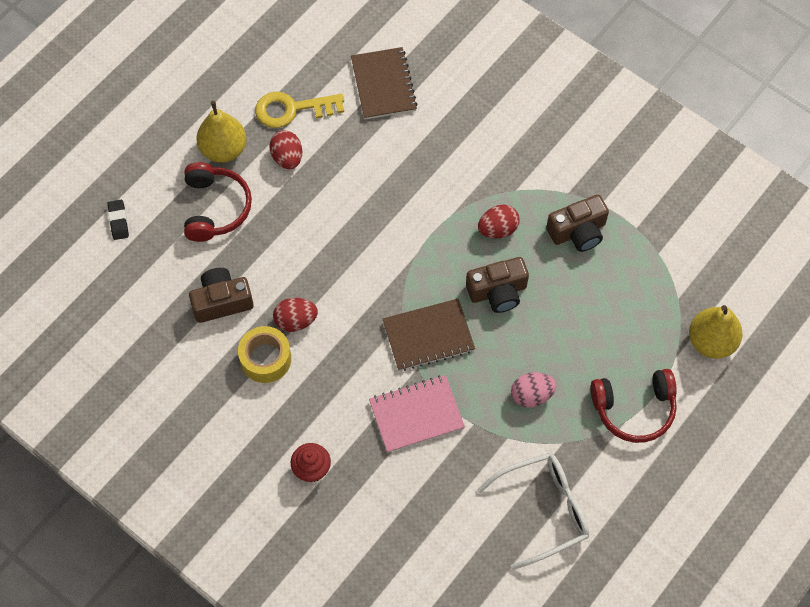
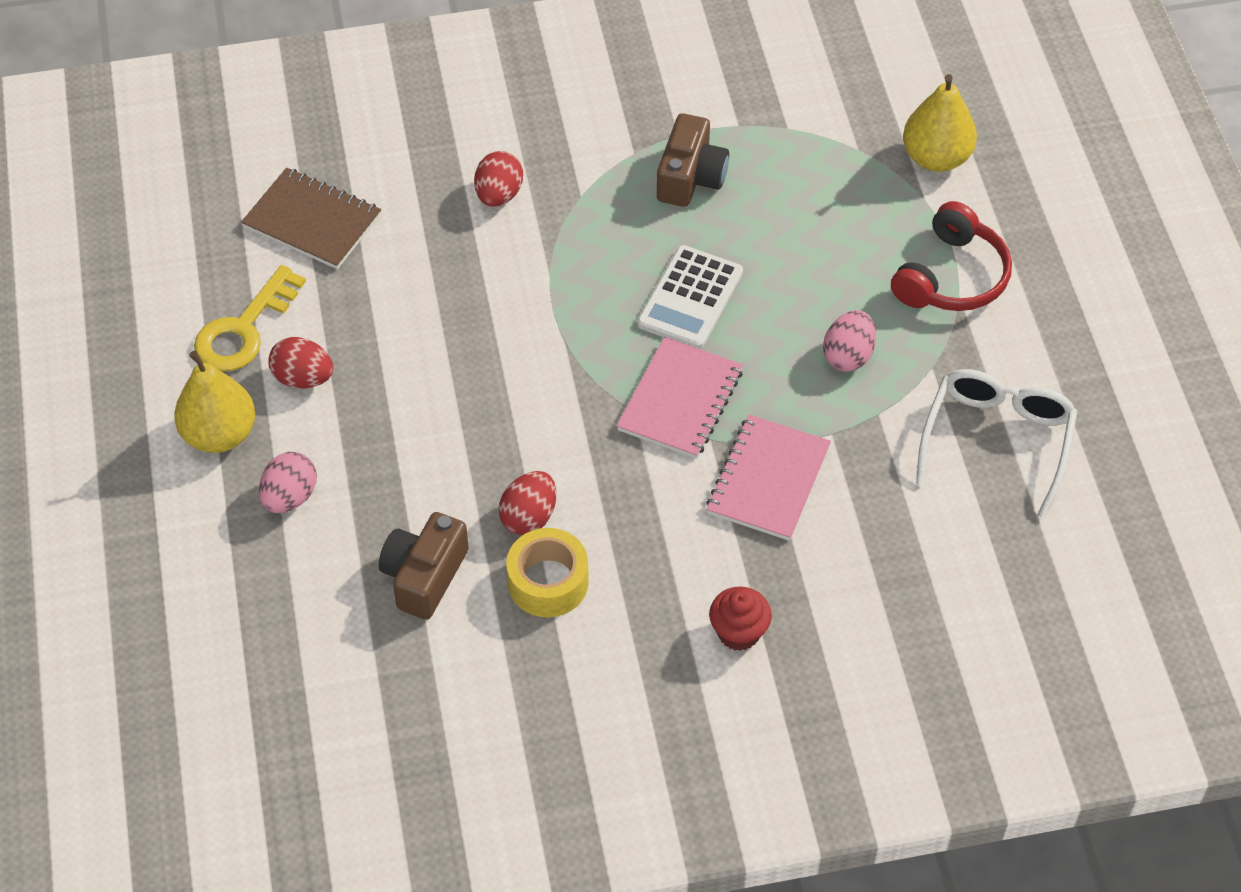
camera: 50 degrees left, 10 degrees down
(118, 221) = (195, 613): black eraser -> none
(215, 208) = (290, 497): red headphones -> pink egg
(428, 336) = (680, 400): brown notebook -> pink notebook
(498, 229) = (613, 245): red egg -> red egg (499, 195)
(498, 292) = (690, 298): brown camera -> white calculator

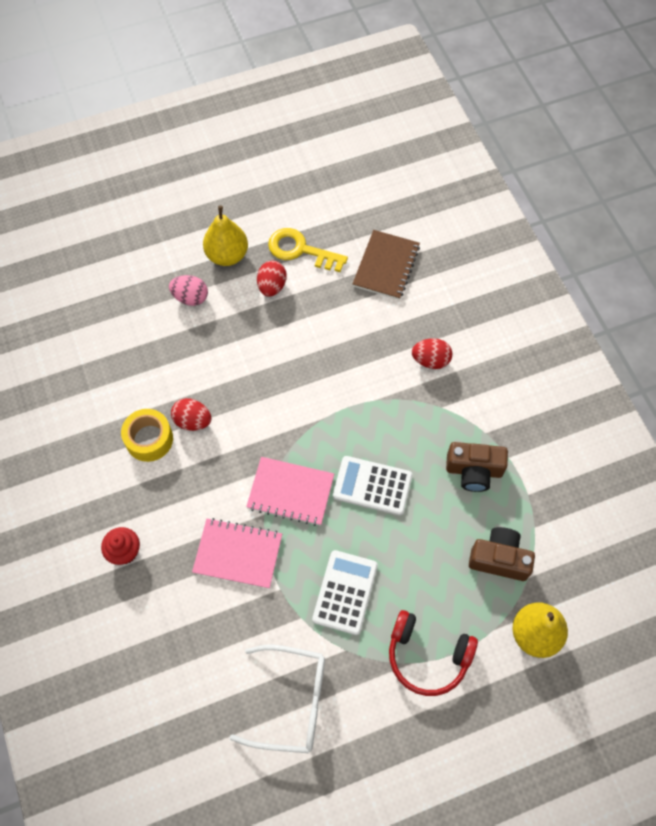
camera: 80 degrees right, 10 degrees up
(424, 576) = (146, 374): brown camera -> brown camera (499, 559)
(848, 355) = (345, 592): pink egg -> white calculator

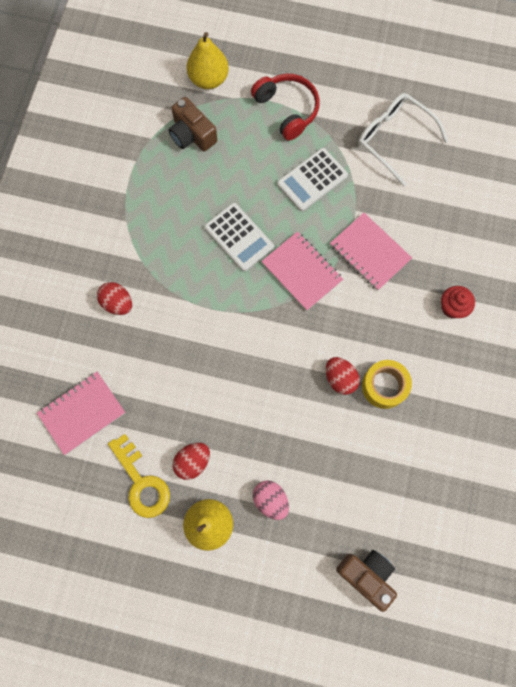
camera: 145 degrees left, 10 degrees up
(386, 266) = (82, 413): brown notebook -> pink notebook
(474, 471) = (158, 200): brown camera -> brown camera (367, 575)

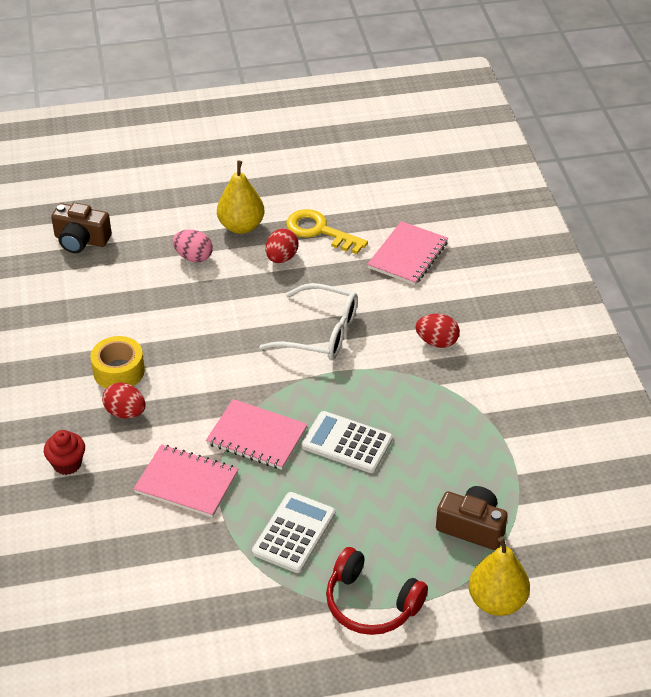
camera: 155 degrees right, 30 degrees down
(340, 378) = (168, 361): red egg -> red egg (125, 412)
(394, 139) = (211, 622): white glasses -> white glasses (321, 333)

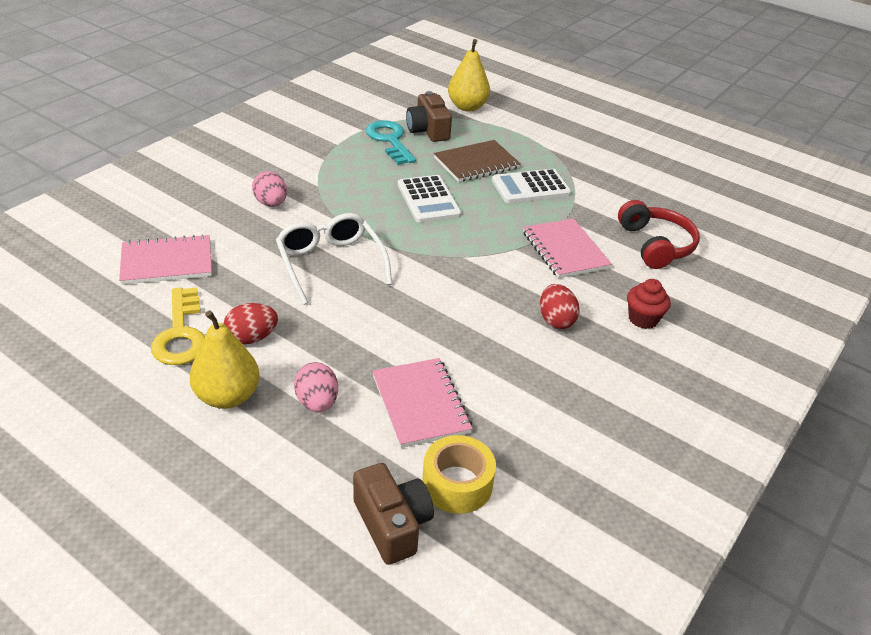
camera: 135 degrees left, 5 degrees down
(119, 371) = (523, 354): yellow tape -> yellow tape (457, 484)
(257, 436) = (480, 241): pink notebook -> pink notebook (420, 404)
(371, 603) = (532, 142): red headphones -> red headphones (655, 245)
(373, 521) = (476, 163): none -> brown notebook
(437, 342) = (271, 203): red egg -> pink egg
(477, 482) = (389, 140): none -> turquoise key

